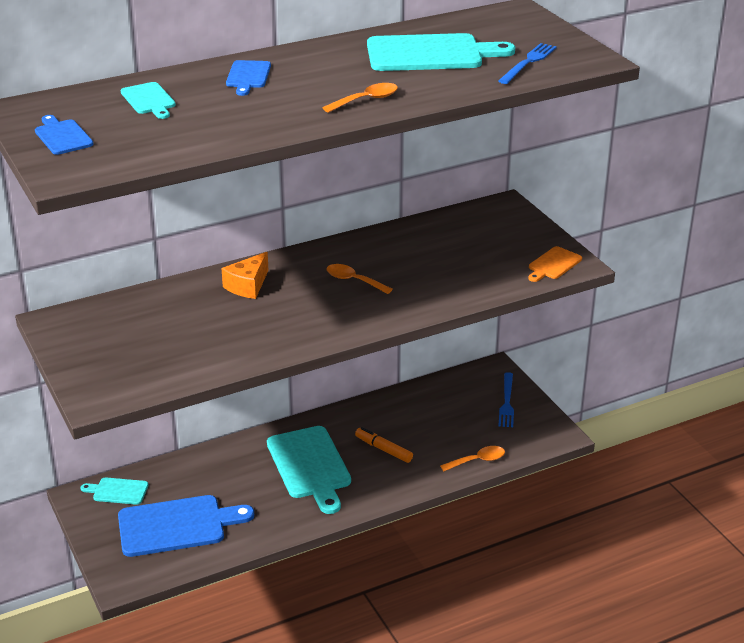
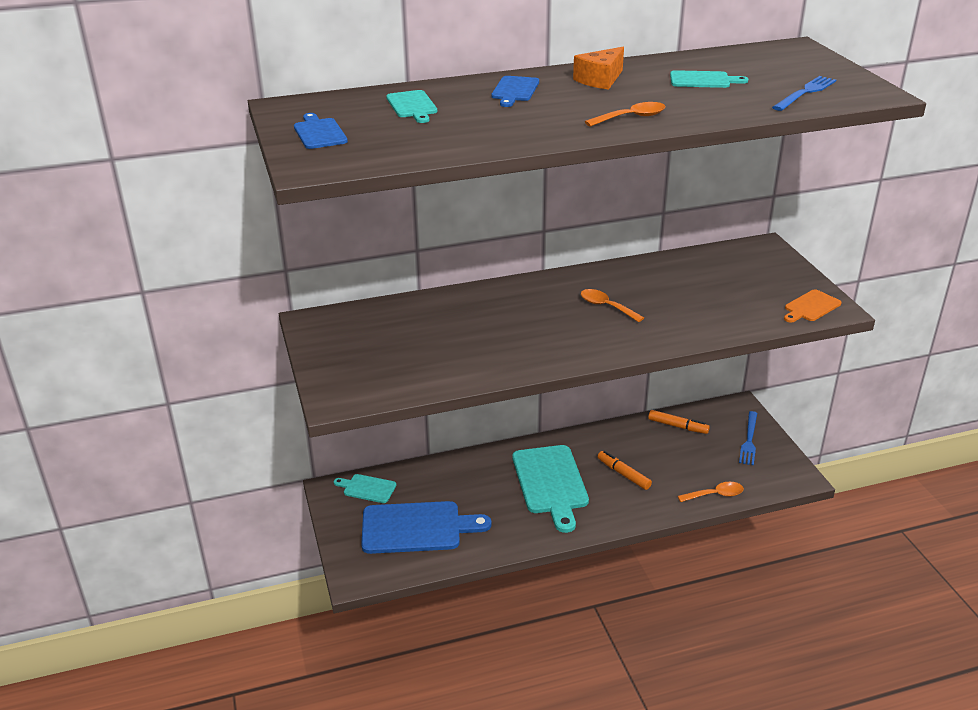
camera: 10 degrees right, 0 degrees up
(248, 286) = (502, 303): orange cheese -> orange cheese (600, 80)
(430, 54) = (703, 80): turquoise cutting board -> turquoise cutting board, size x0.51
(433, 395) = (677, 426): none -> orange marker

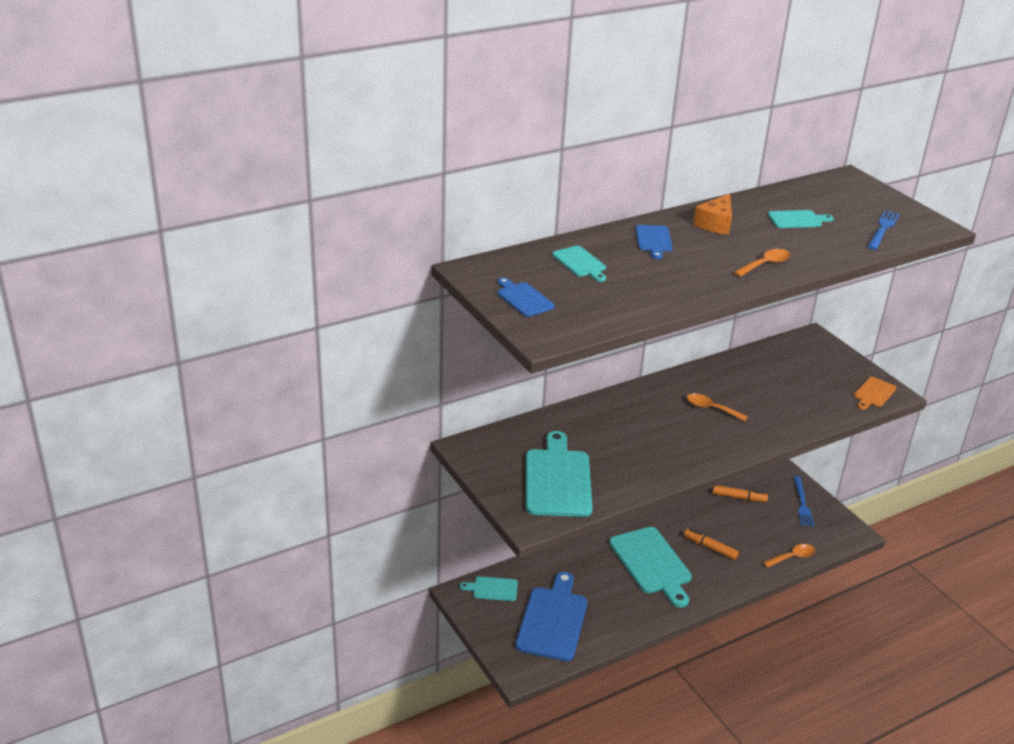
camera: 15 degrees left, 0 degrees up
(392, 361) = (558, 479): none -> turquoise cutting board
(417, 528) = (553, 620): blue cutting board -> blue cutting board turned 60 degrees counterclockwise

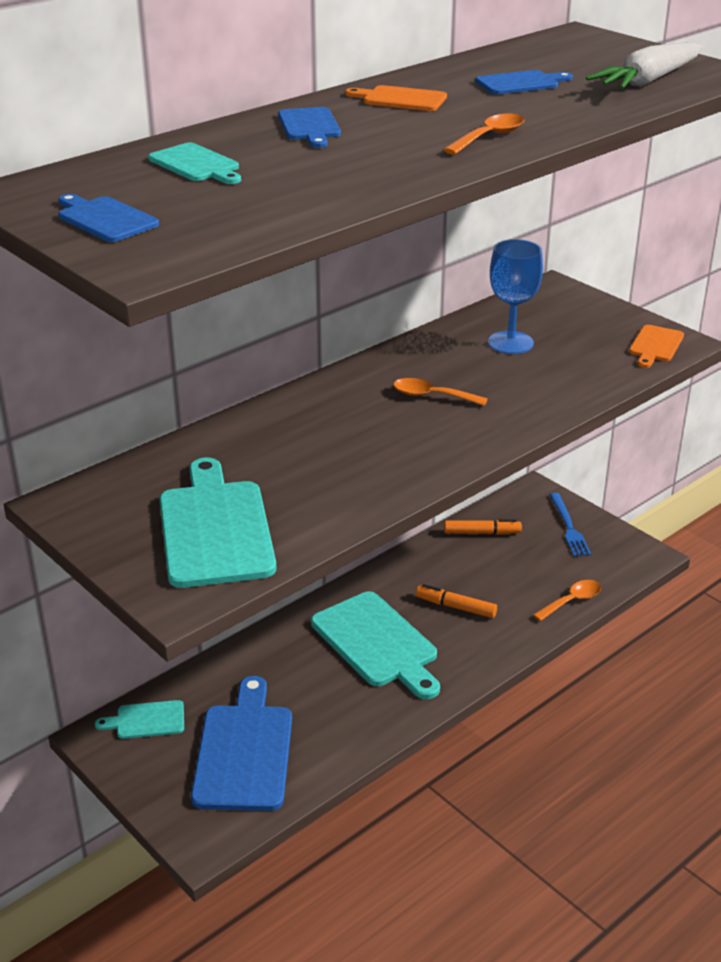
camera: 10 degrees left, 0 degrees up
(715, 224) = (401, 99): orange cheese -> orange cutting board
(773, 376) = (510, 343): none -> blue goblet
(797, 220) = (520, 83): turquoise cutting board -> blue cutting board
(883, 229) = (647, 81): blue fork -> white carrot

